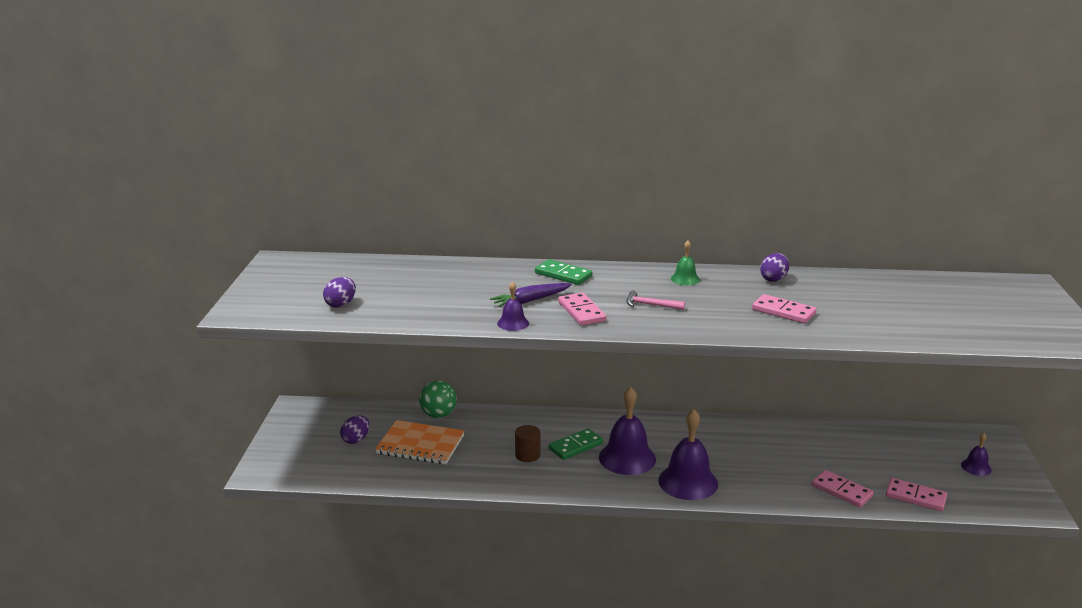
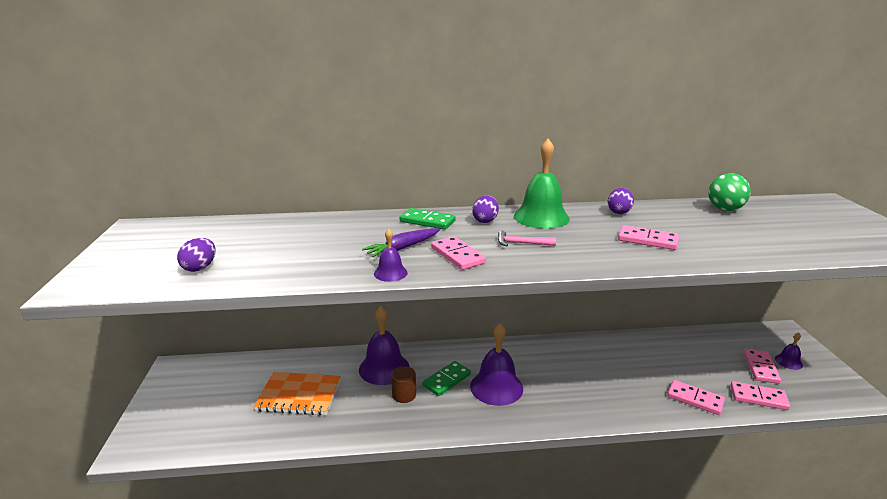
camera: 10 degrees left, 0 degrees up
(356, 440) = (234, 397): purple egg -> purple egg (485, 220)
(438, 415) = (313, 361): green ball -> green ball (724, 209)
(685, 279) = (541, 217): green bell -> green bell, size x2.03
(688, 482) = (559, 406): purple bell -> purple bell (384, 368)
(938, 470) = (761, 368): none -> pink domino

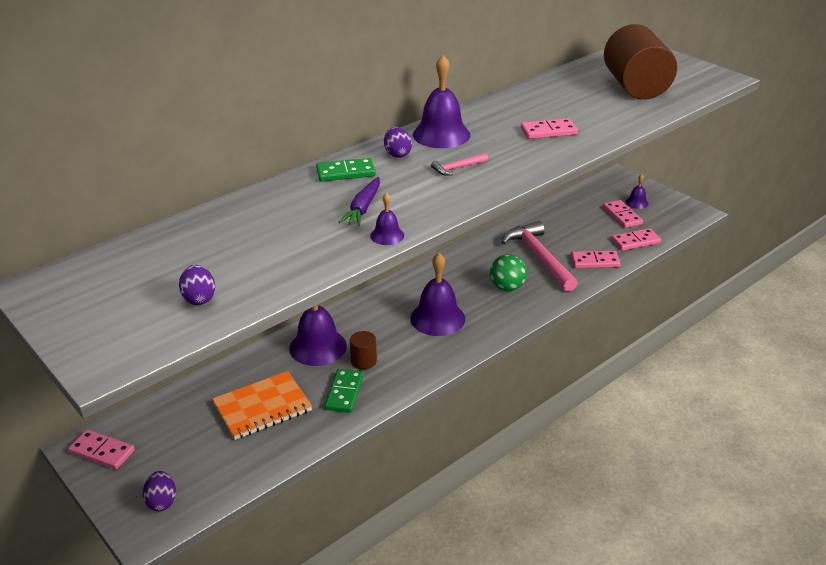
camera: 35 degrees left, 10 degrees up
(446, 380) = (388, 331): green domino -> green domino (344, 392)
(457, 255) = (420, 198): pink domino -> pink domino (102, 452)
(541, 217) = (441, 134): green bell -> purple bell
(619, 212) = (498, 108): purple egg -> purple egg (162, 501)
(638, 373) = (539, 257): none -> pink hammer
(724, 209) = (574, 80): green ball -> green ball (507, 287)
(791, 229) = (635, 87): none -> brown cylinder

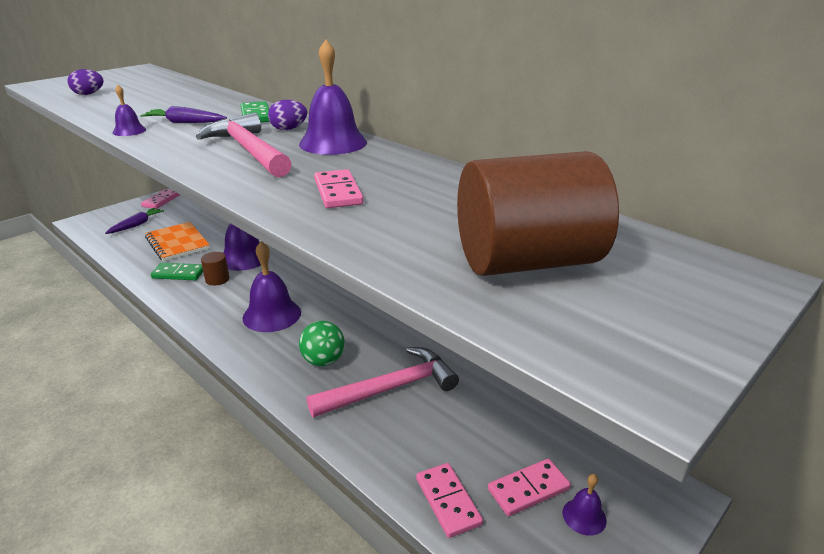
camera: 85 degrees right, 5 degrees down
(162, 501) = (103, 222): purple egg -> none
(187, 460) = (136, 225): none -> purple carrot
(457, 168) = (249, 150): pink hammer -> pink hammer, size x2.27
(594, 261) = (383, 445): pink domino -> none

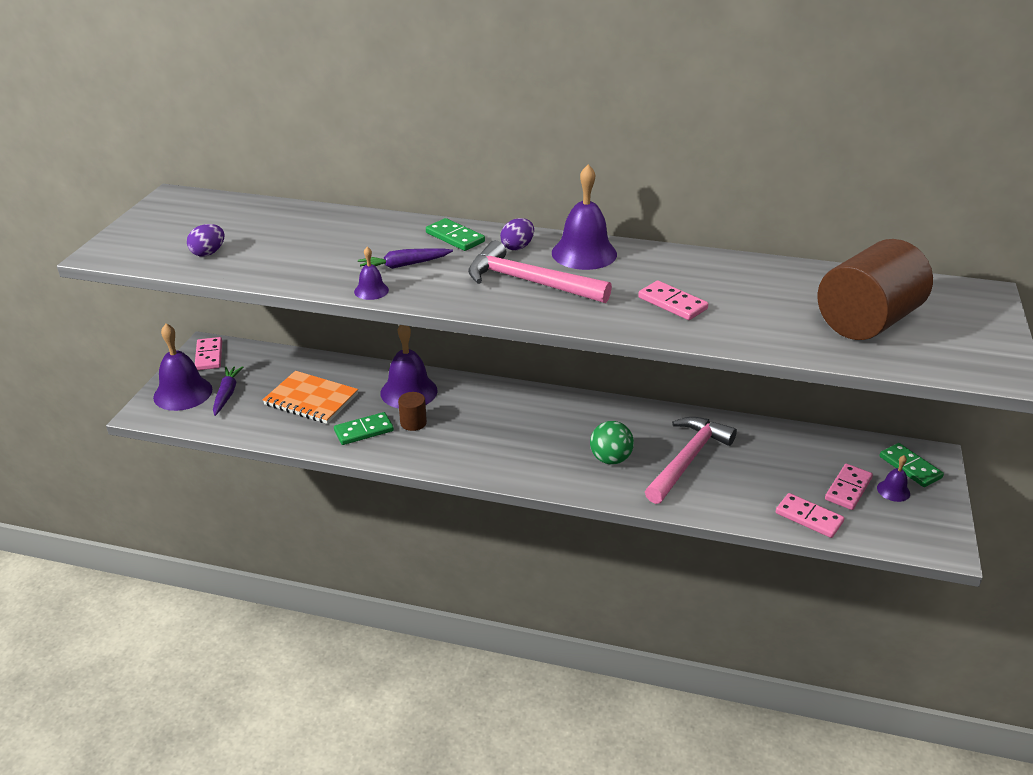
camera: 30 degrees left, 5 degrees up
(272, 315) = (514, 437): purple bell -> purple bell (183, 393)
(633, 497) = (910, 467): none -> green domino

